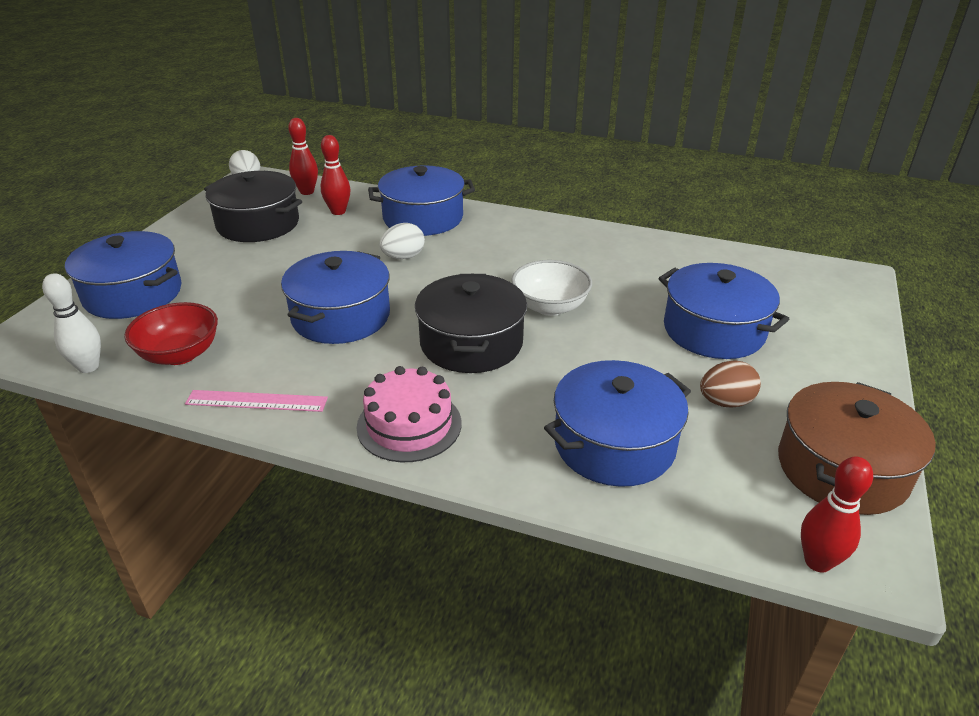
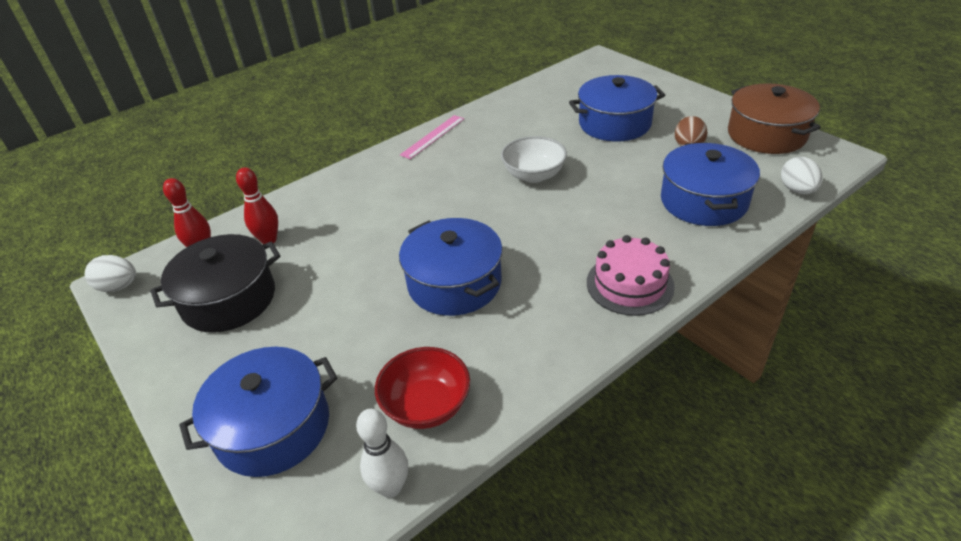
camera: 55 degrees left, 5 degrees up
(256, 401) = (542, 364): pink ruler -> pink ruler (433, 136)
(403, 257) = (393, 223): white egg -> white egg (797, 190)
(423, 218) = (340, 195): blue pot -> none
(471, 343) = (550, 225): black pot -> none
(817, 562) = (832, 171): red bowling pin -> none

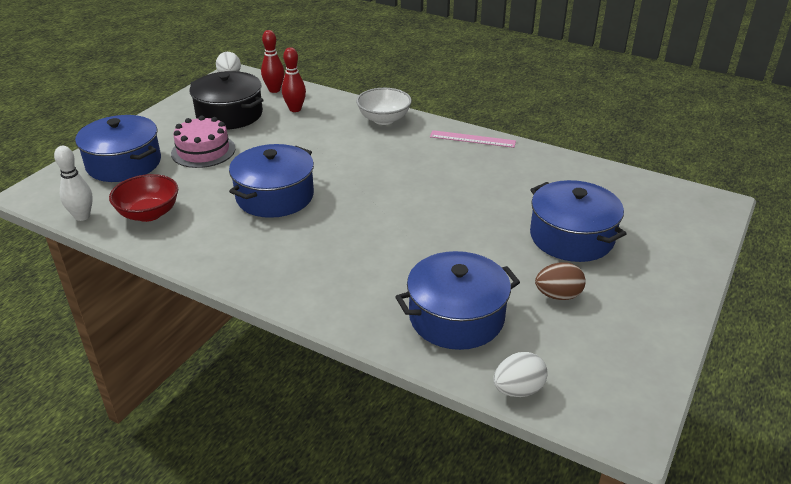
camera: 65 degrees right, 5 degrees down
(534, 175) = (442, 204): white bowl -> white bowl (384, 119)
(629, 284) = (304, 285): pink cake -> pink cake (203, 151)
(766, 135) = (632, 357): brown pot -> none

